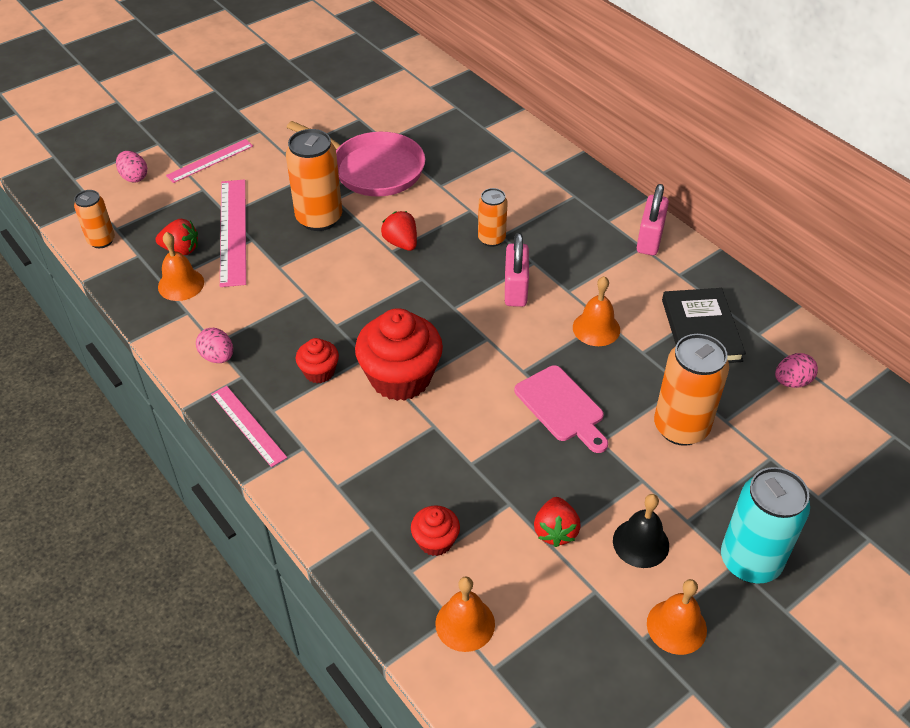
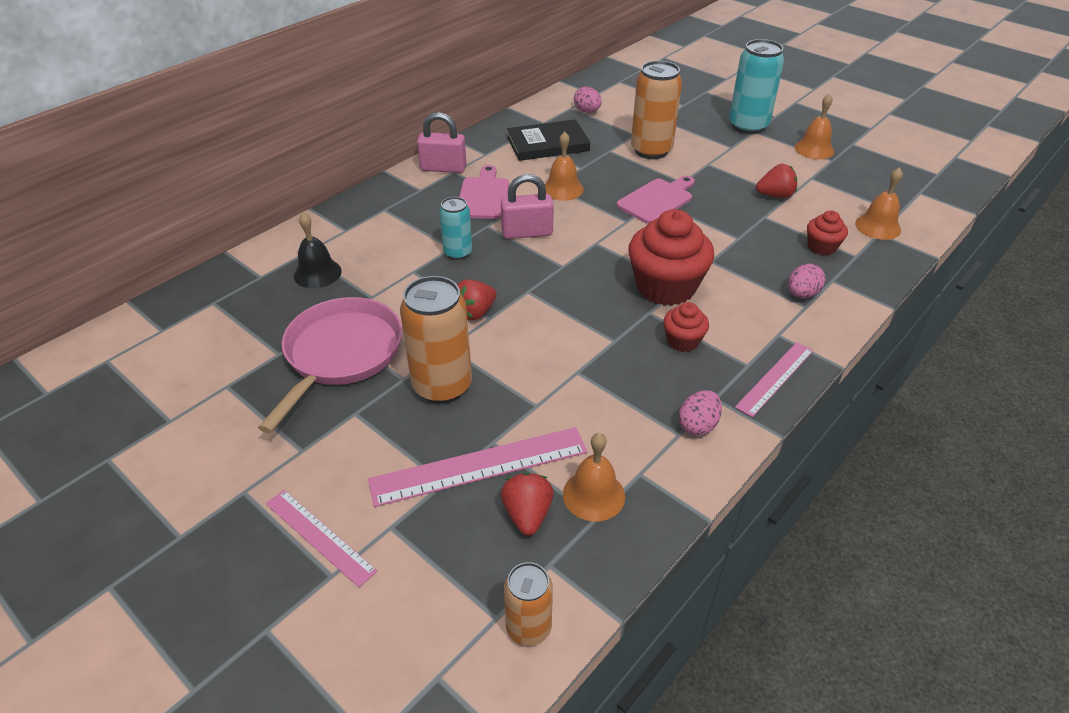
camera: 100 degrees left, 5 degrees down
(134, 177) = (364, 635): pink egg -> pink egg (802, 294)
(491, 239) = (458, 253): orange can -> turquoise can
(589, 265) = (483, 196): none -> pink cutting board
(641, 543) = (761, 163): black bell -> black bell (317, 273)

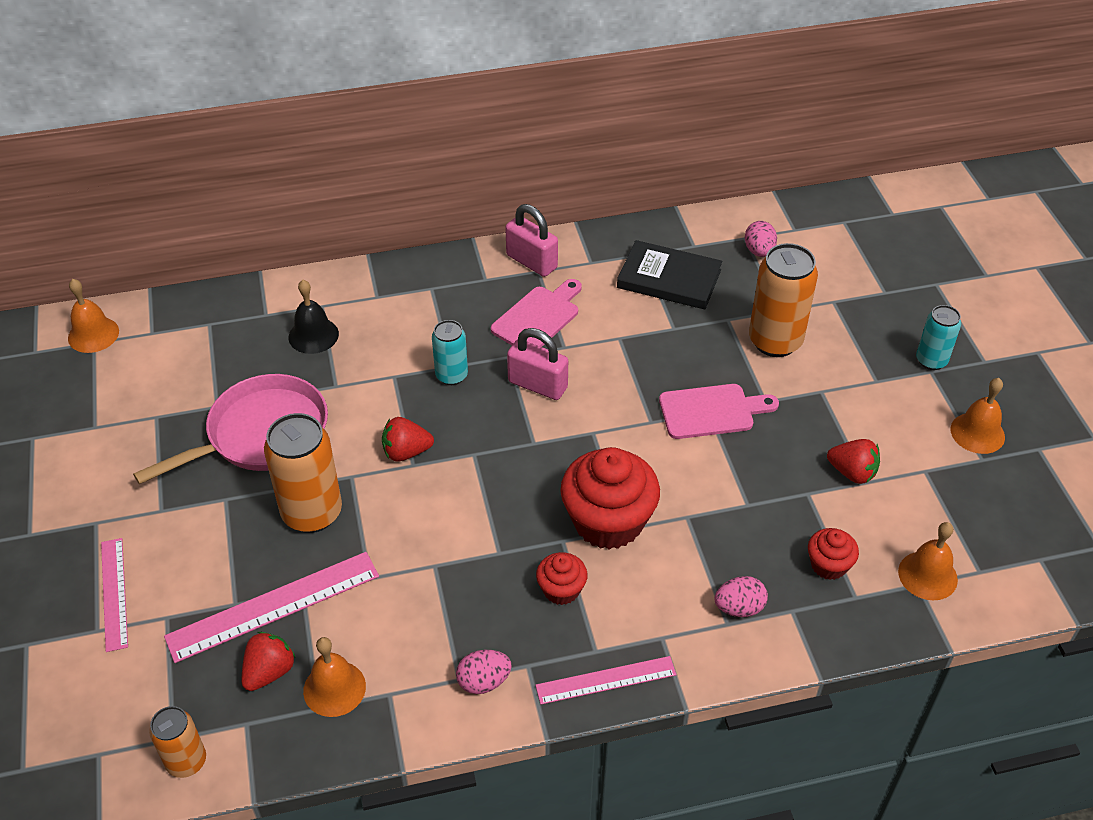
camera: 35 degrees right, 5 degrees up
(479, 466) = (273, 606): pink ruler -> pink ruler turned 45 degrees counterclockwise
(563, 189) = (626, 347): orange bell -> orange bell (93, 334)
(748, 126) = (931, 360): turquoise can -> turquoise can, size x0.58

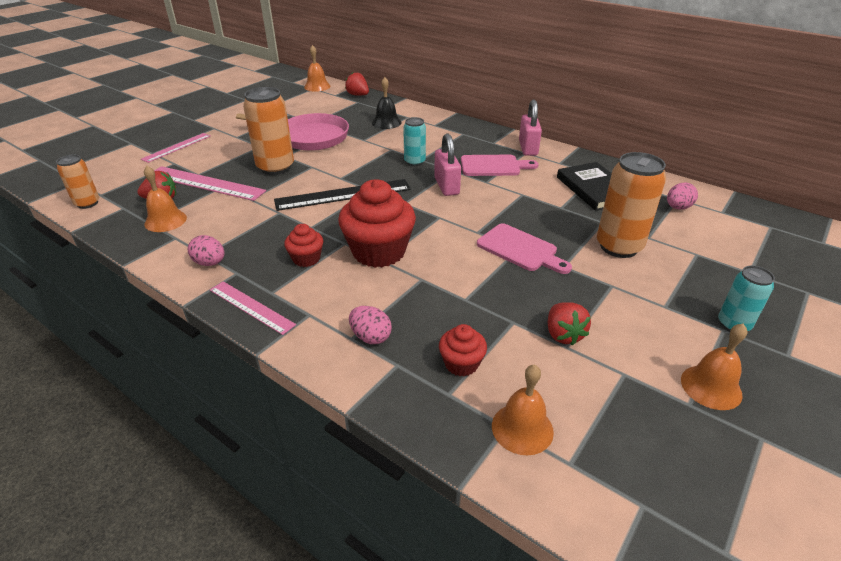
camera: 50 degrees right, 10 degrees down
(406, 452) = (346, 172): red strawberry -> red strawberry (358, 95)
(457, 485) = (343, 195): none -> black ruler

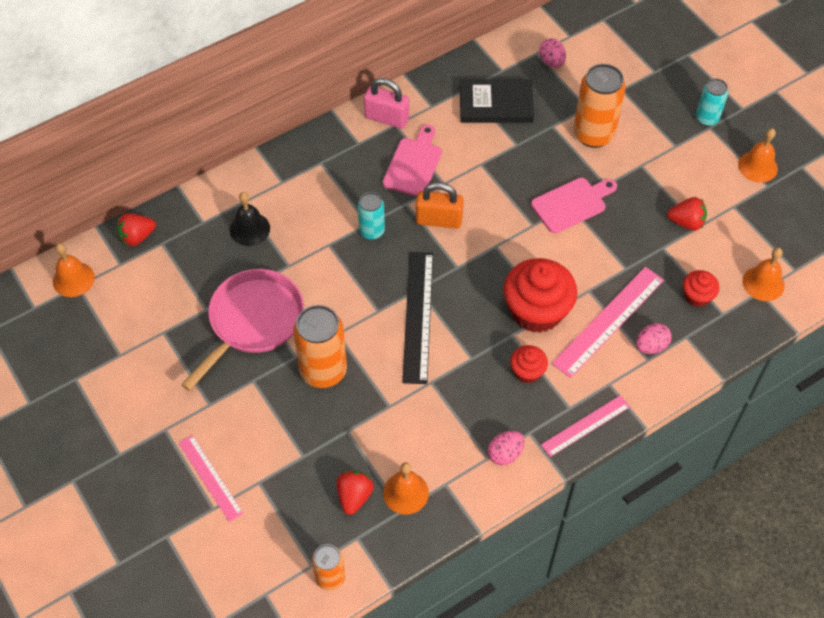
camera: 70 degrees left, 20 degrees up
(205, 183) = (332, 449): pink ruler -> pink ruler (608, 321)
(446, 186) = (439, 220): pink padlock -> orange padlock

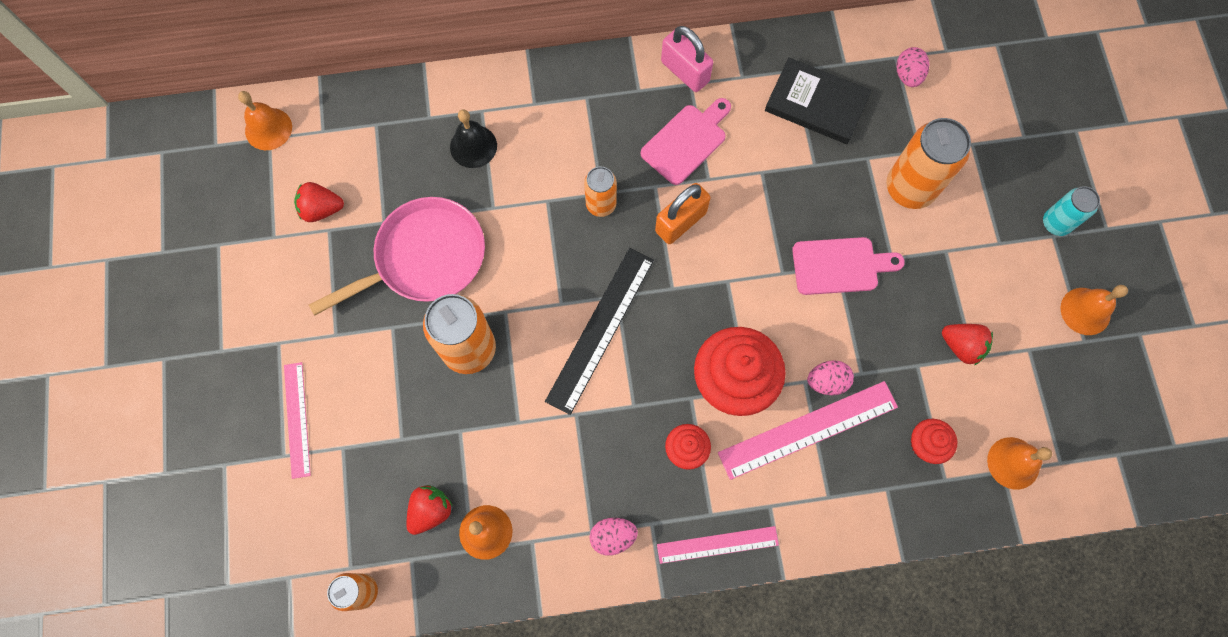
camera: 25 degrees right, 15 degrees up
(137, 237) = (354, 106): red strawberry -> red strawberry (321, 209)
(372, 231) = (601, 204): turquoise can -> orange can
(439, 220) = (680, 222): orange padlock -> orange padlock turned 75 degrees counterclockwise
(651, 346) = (840, 482): pink egg -> pink egg (827, 381)

